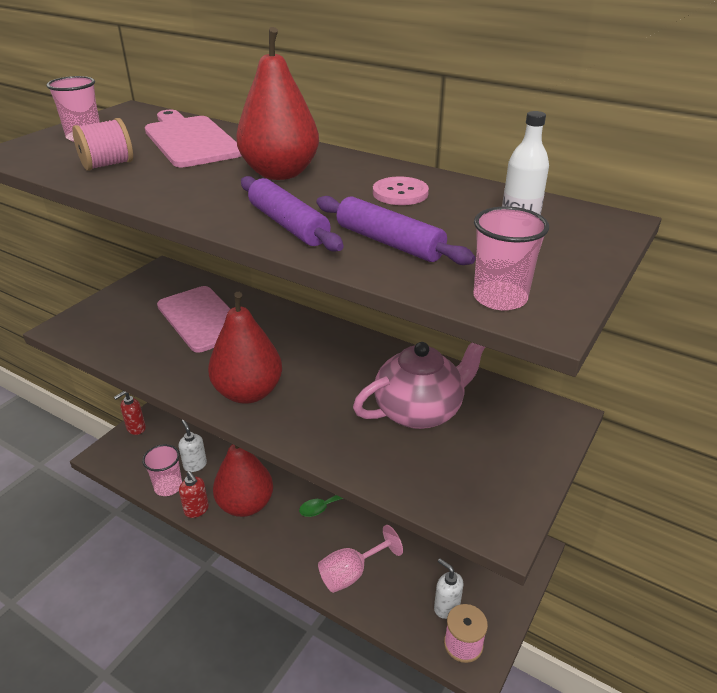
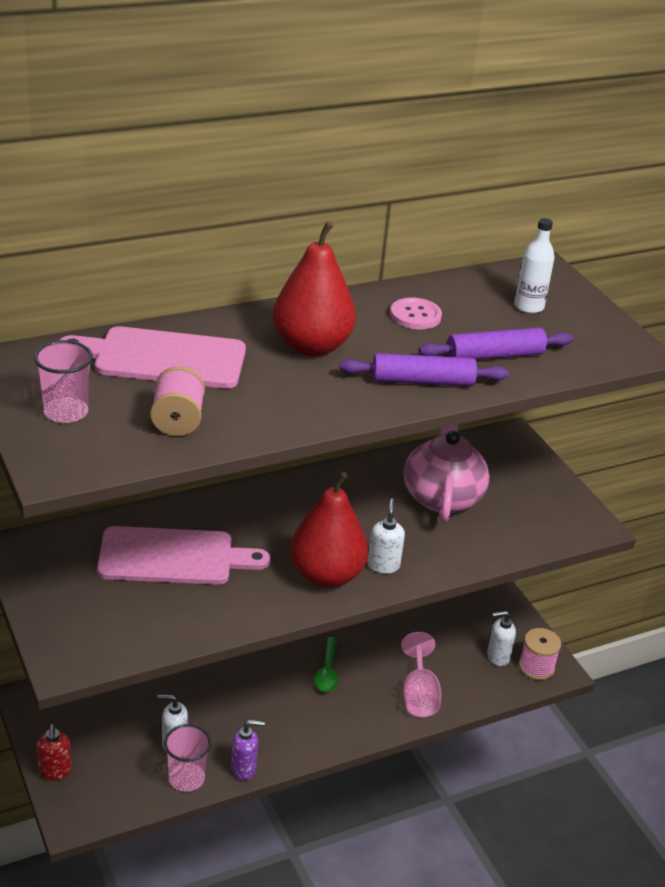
camera: 60 degrees left, 0 degrees up
(196, 510) = (244, 768): red soap dispenser -> purple soap dispenser
(245, 504) = (272, 728): red pear -> none
(290, 416) = (383, 565): none -> white soap dispenser
(500, 298) = (605, 354): pink cup -> none

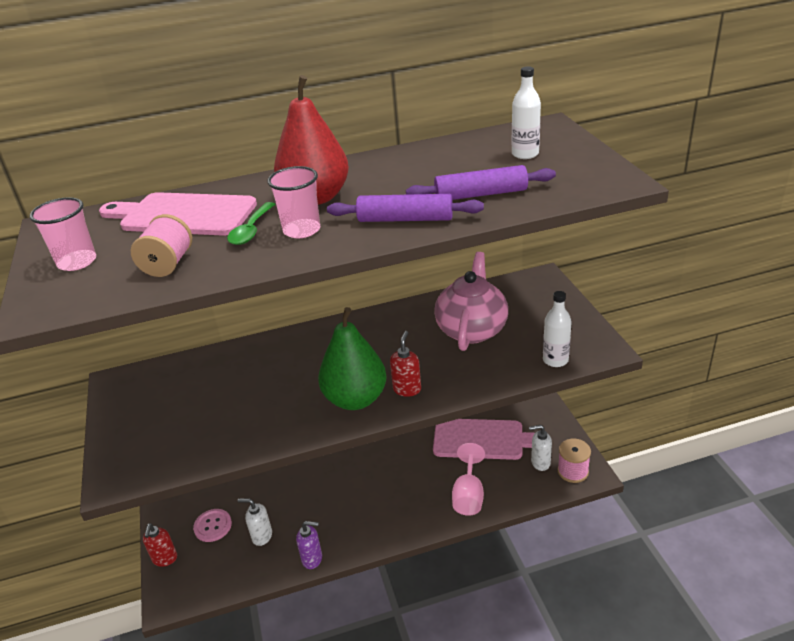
camera: 15 degrees right, 0 degrees up
(173, 557) = (233, 386): pink cutting board -> pink cutting board (483, 439)
(186, 778) = (264, 567): pink cup -> pink cup (302, 230)
(326, 575) = (355, 399): red pear -> green pear
(327, 671) = (396, 476): green spoon -> green spoon (251, 230)
(383, 565) = (407, 389): white soap dispenser -> red soap dispenser
(415, 315) = (418, 168): pink button -> pink button (213, 526)
(543, 536) = (555, 360): none -> white bottle

